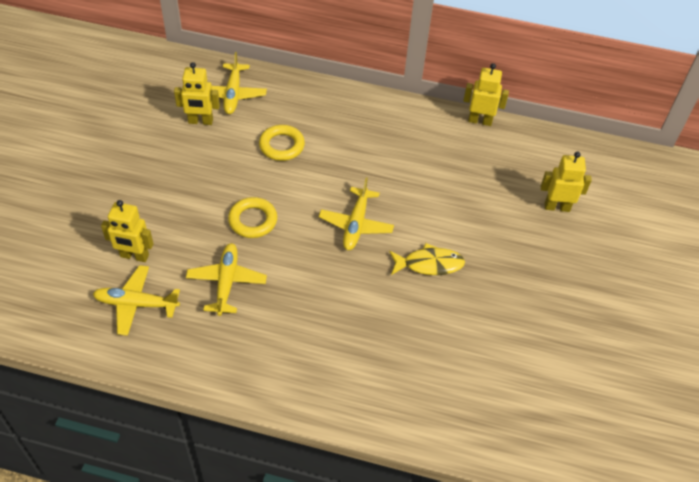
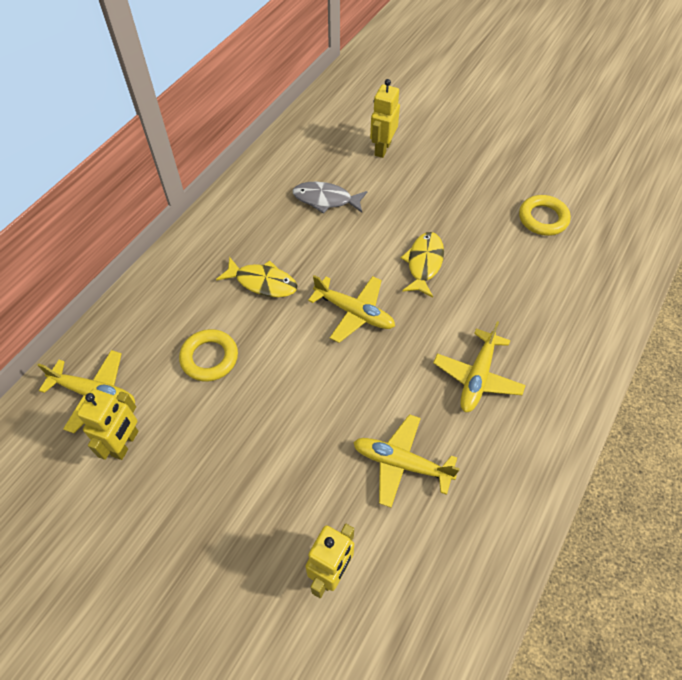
camera: 70 degrees left, 5 degrees up
(136, 304) = (410, 580): yellow plane -> yellow plane (477, 377)
(253, 220) = (316, 415): yellow ring -> yellow ring (543, 218)
(362, 158) = (262, 282): none -> yellow fish
(471, 179) = (326, 199): none -> grey fish
(480, 121) = (251, 170): yellow robot -> none

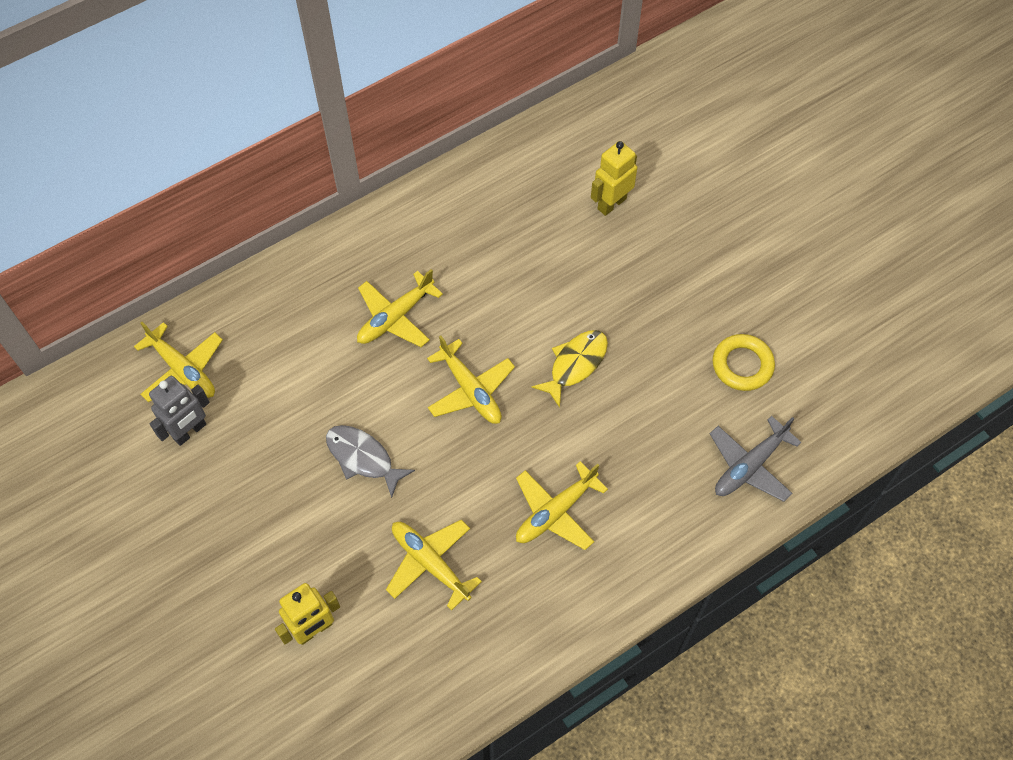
camera: 25 degrees right, 5 degrees up
(125, 443) = (190, 431): yellow robot -> grey robot
(209, 358) = (304, 378): yellow ring -> none
(262, 282) = (395, 317): yellow fish -> yellow plane
(326, 199) = (512, 245): grey fish -> grey fish (363, 458)
(595, 283) = (749, 466): none -> grey plane

